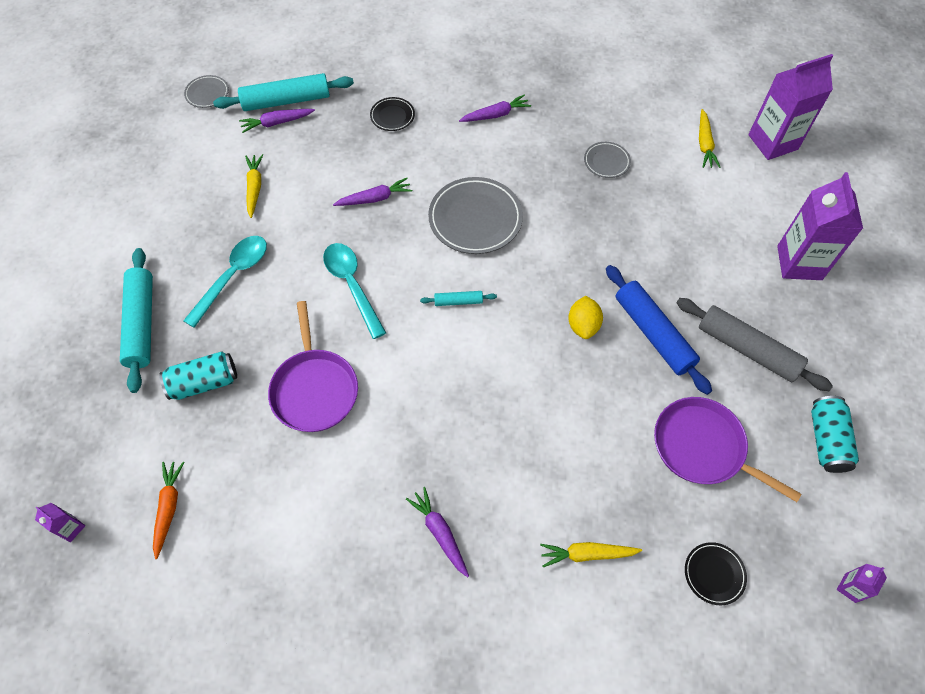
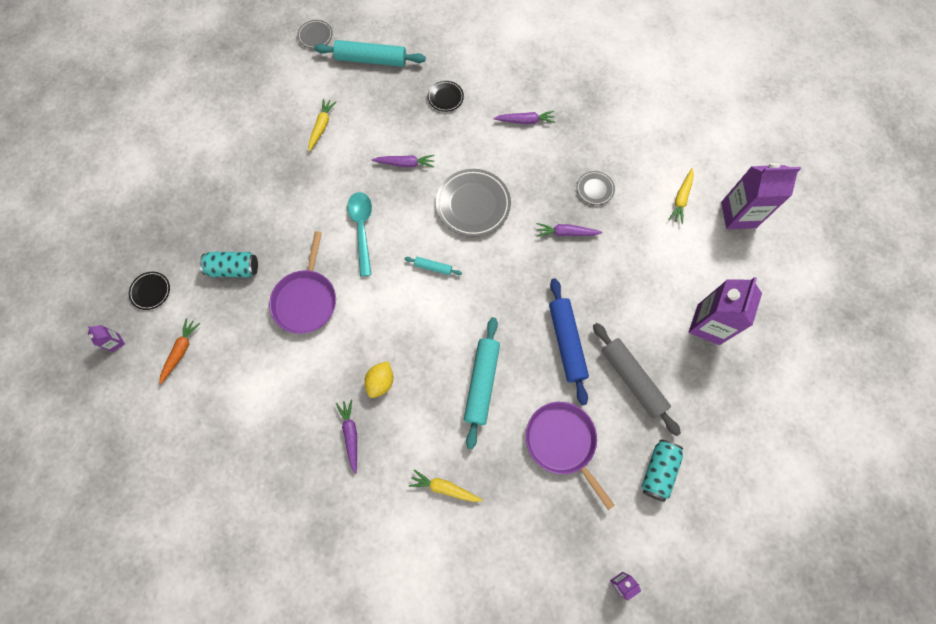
camera: 20 degrees right, 10 degrees up
(141, 323) = (207, 209): turquoise rolling pin -> turquoise rolling pin (482, 383)
(233, 276) = (281, 194): turquoise spoon -> none
(277, 123) = (357, 77): purple carrot -> purple carrot (566, 233)
(583, 325) = (516, 318): yellow lemon -> yellow lemon (381, 382)
(714, 574) = (527, 536): black plate -> black plate (150, 291)

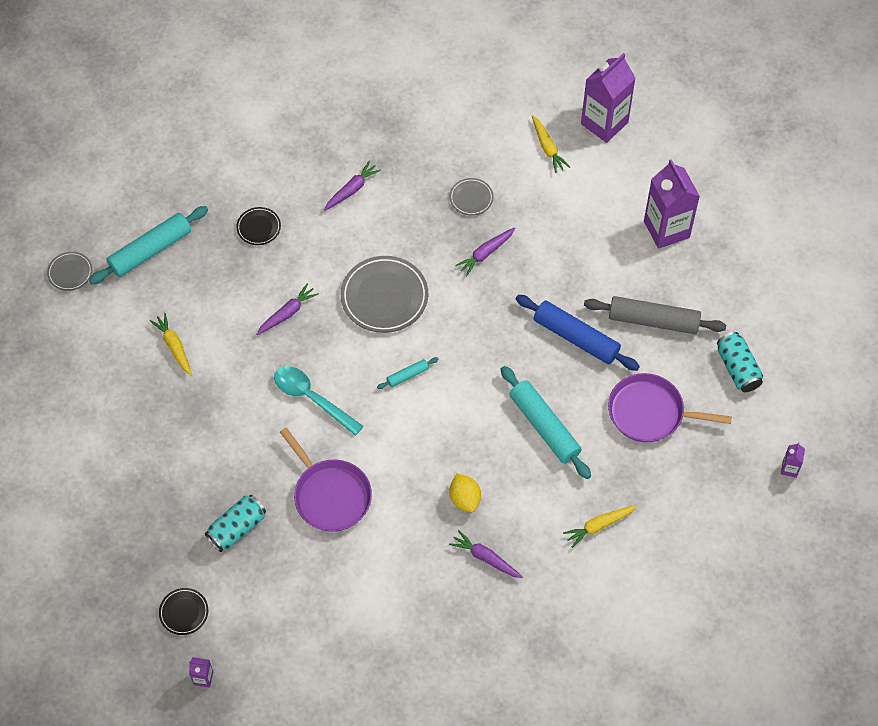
camera: 45 degrees left, 10 degrees down
(181, 351) = (270, 631): orange carrot -> none

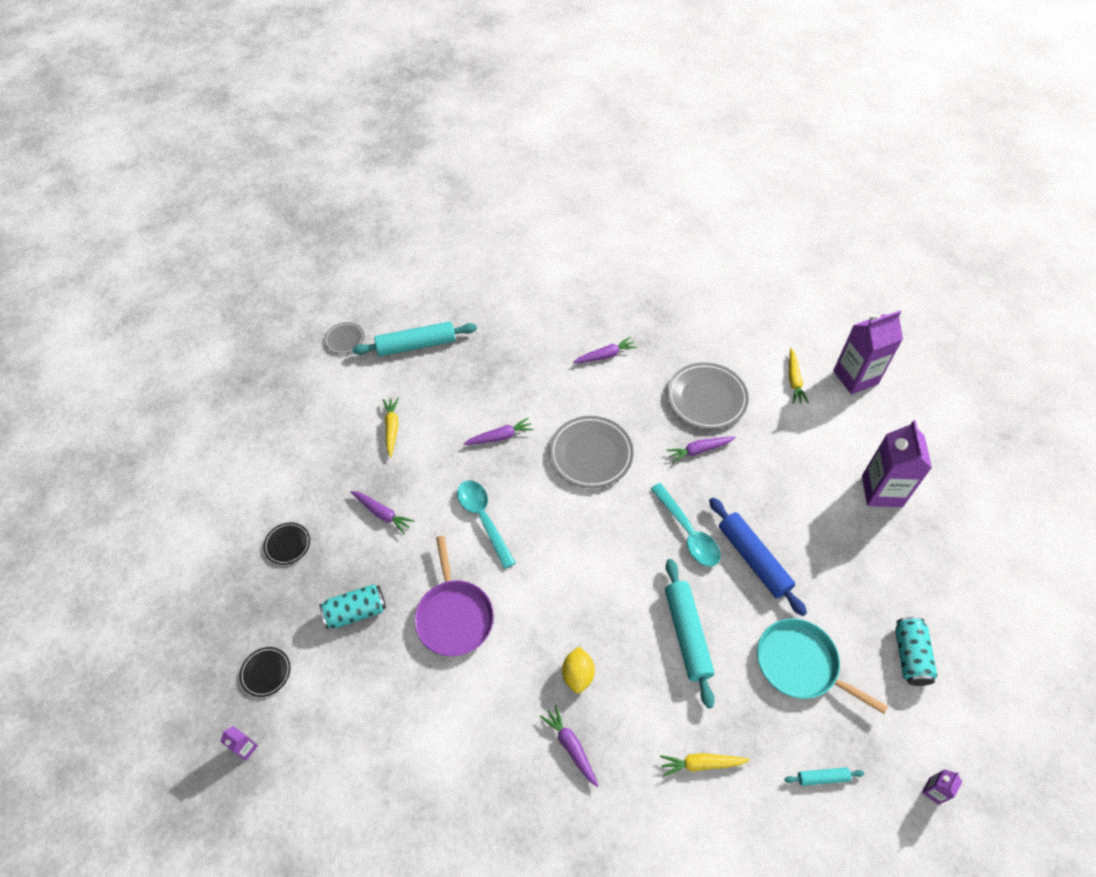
camera: 25 degrees right, 5 degrees down
(211, 432) = (382, 513): none -> purple carrot
(258, 227) = (512, 358): black plate -> black plate (287, 544)
(407, 375) = (579, 532): turquoise rolling pin -> turquoise rolling pin (822, 777)
(471, 198) = (706, 398): grey plate -> grey plate, size x1.94
(508, 336) = (688, 532): none -> turquoise spoon
(650, 412) = (800, 664): purple pan -> turquoise pan
(653, 320) = (837, 573): grey rolling pin -> none

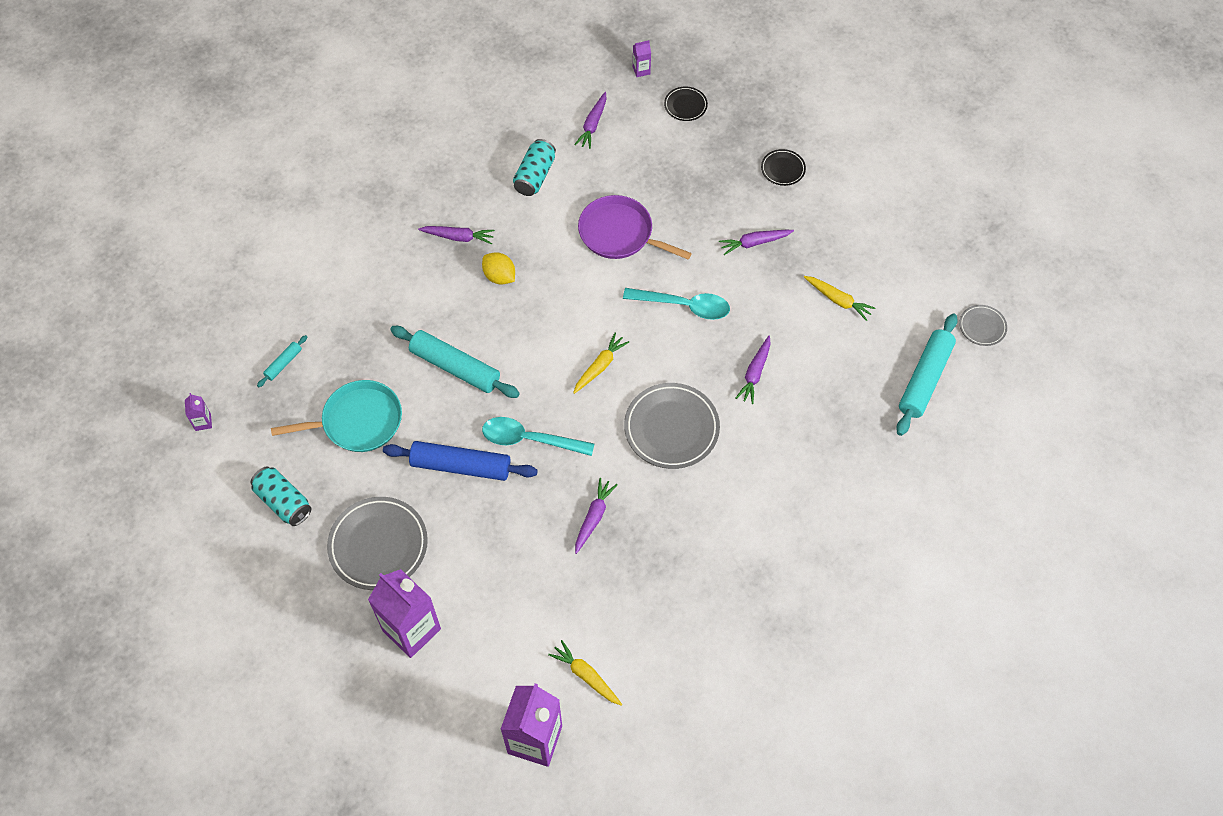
camera: 130 degrees right, 5 degrees up
(356, 611) = (682, 178): turquoise can -> turquoise can (535, 176)
(605, 355) = (770, 529): purple carrot -> purple carrot (593, 125)
(701, 764) = (368, 301): yellow carrot -> yellow carrot (600, 366)
(706, 398) = (640, 574): grey plate -> grey plate (378, 545)

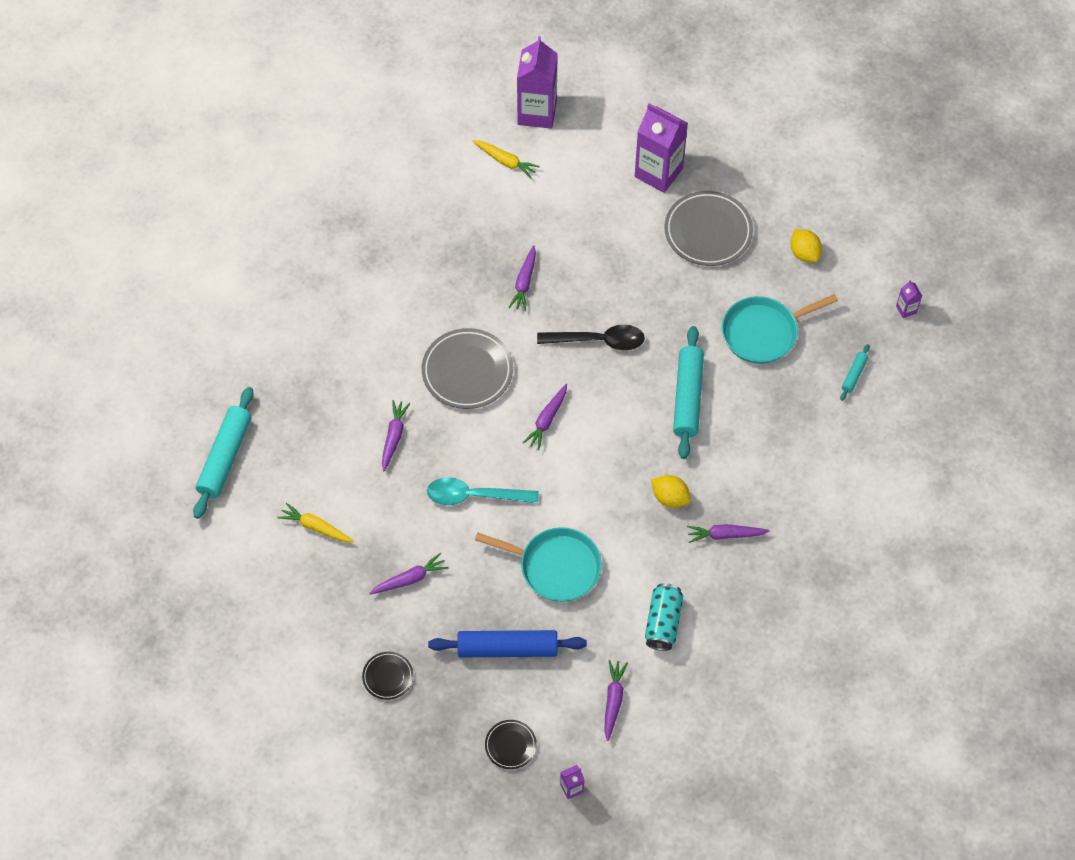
camera: 170 degrees right, 0 degrees up
(283, 502) = (804, 253): turquoise can -> yellow lemon
(455, 367) = (687, 397): turquoise rolling pin -> turquoise rolling pin turned 75 degrees clockwise
(461, 466) = (655, 307): blue rolling pin -> blue rolling pin (507, 648)
(529, 439) = (598, 341): turquoise spoon -> black spoon
(600, 366) = (547, 420): yellow carrot -> purple carrot
(619, 233) = (555, 567): purple pan -> turquoise pan
(982, 327) = (166, 521): grey plate -> none

